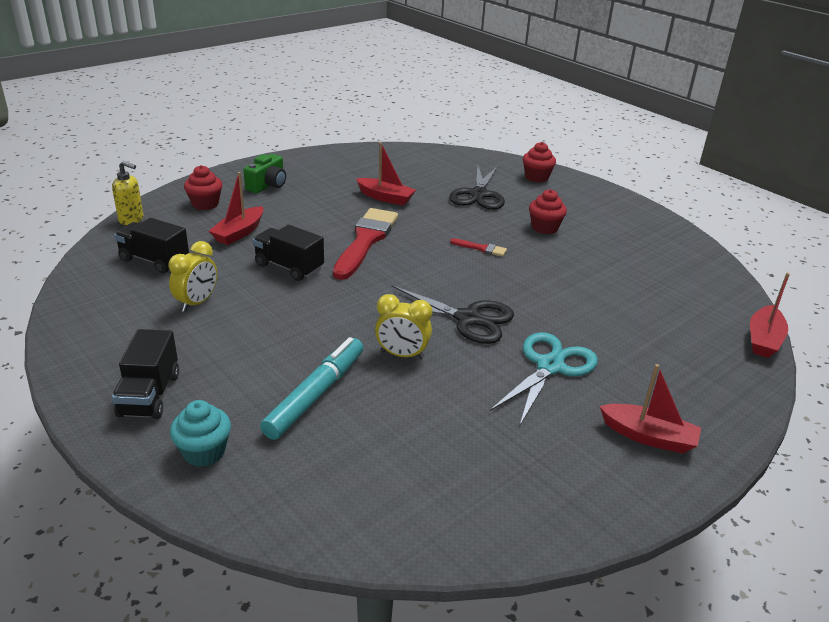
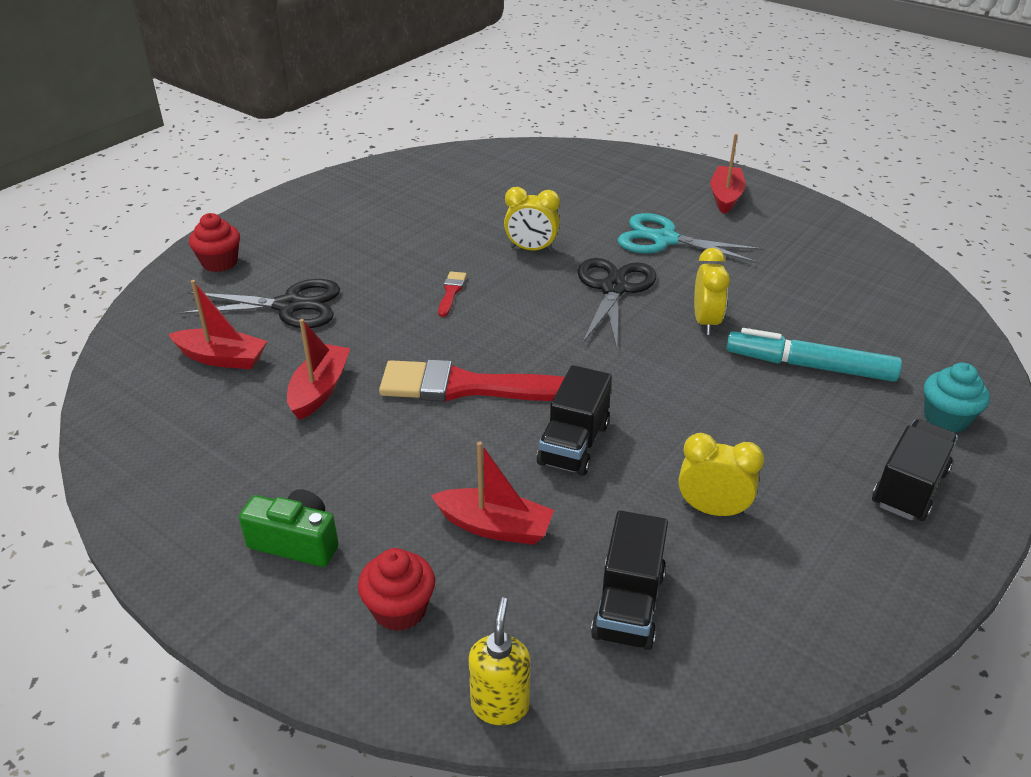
camera: 100 degrees left, 5 degrees up
(149, 395) = (909, 488): black truck -> black truck turned 45 degrees counterclockwise
(539, 290) = (531, 249): none -> yellow clock
(544, 228) = (379, 251): red cupcake -> none
(763, 340) = (555, 146): red boat -> red boat (222, 358)

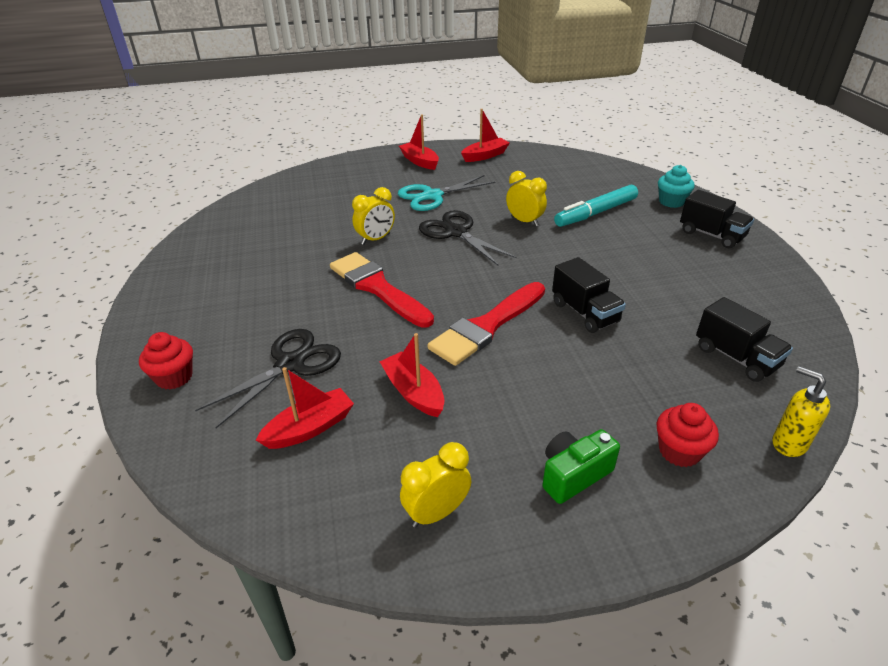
camera: 50 degrees left, 0 degrees up
(451, 292) = (377, 288): red brush -> red brush, size x2.33
(494, 527) = (633, 376): red boat -> red boat (485, 156)
(712, 510) = (682, 295): yellow clock -> yellow clock (436, 513)
(909, 488) = (711, 235): black truck -> black truck turned 150 degrees clockwise

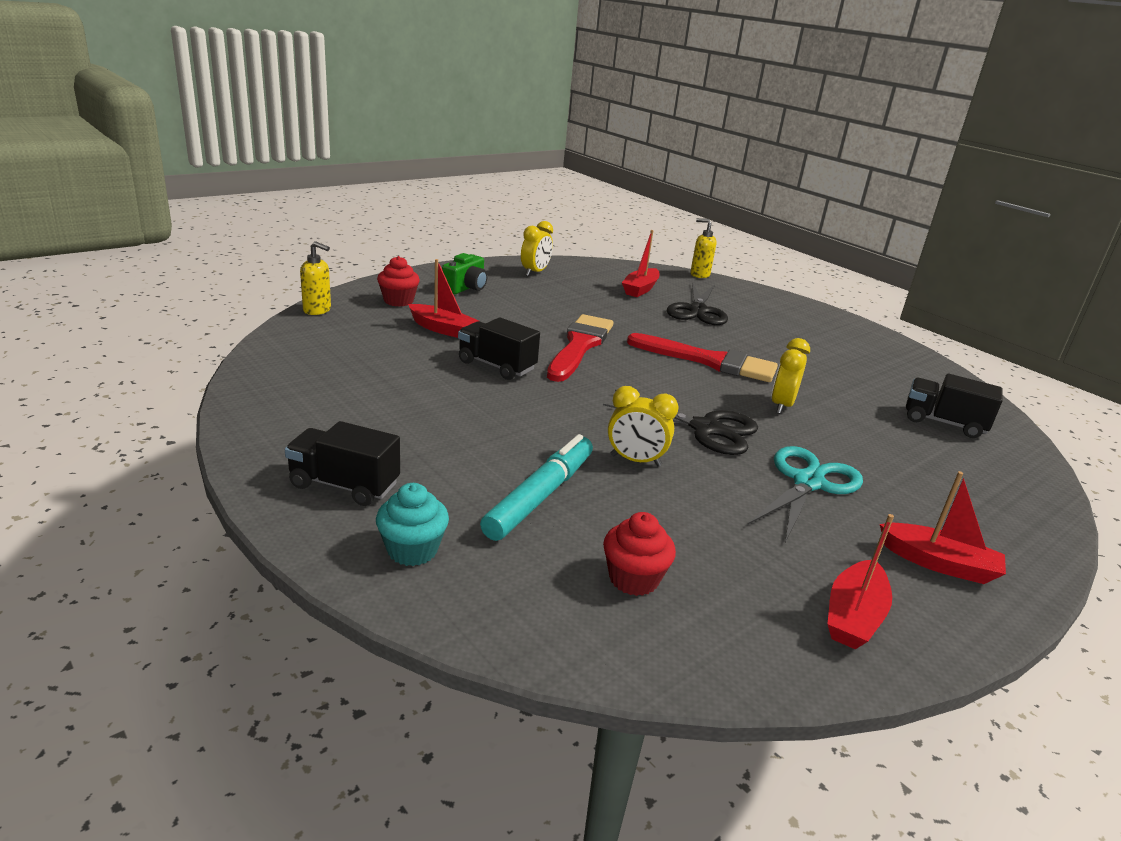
camera: 150 degrees right, 10 degrees down
(164, 458) = (699, 275): none -> yellow soap dispenser
(174, 377) = (758, 299): red cupcake -> red cupcake (633, 579)
(413, 392) = (596, 307): red boat -> red boat (442, 329)
(736, 357) = (344, 350): black truck -> black truck (943, 423)

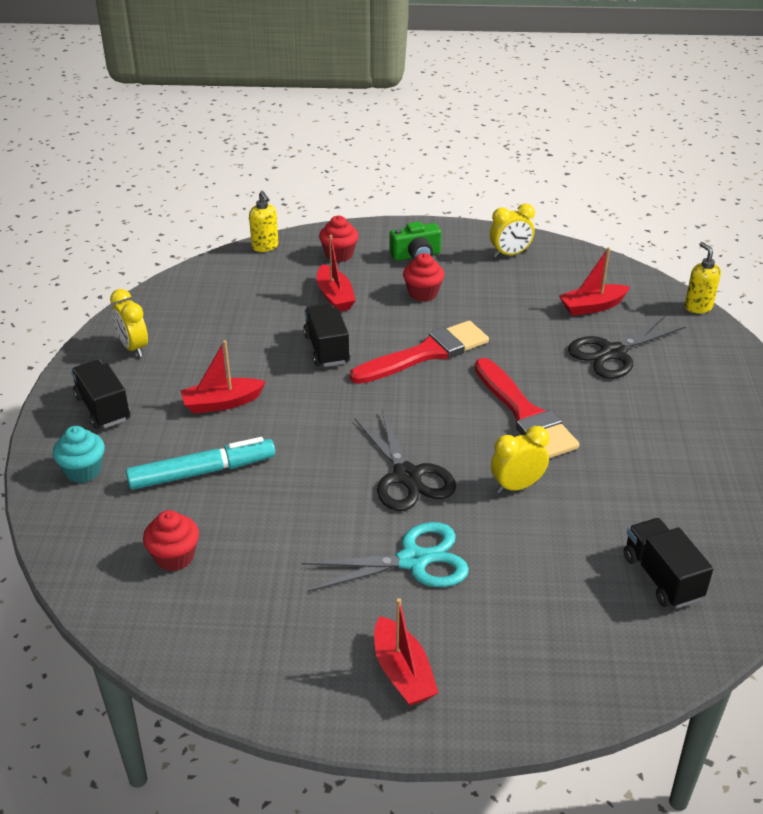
camera: 45 degrees right, 10 degrees up
(512, 309) = (423, 293): none -> red cupcake
(635, 460) = (307, 477): yellow clock -> yellow clock (133, 348)
(853, 616) = (271, 662): red boat -> red boat (222, 403)

